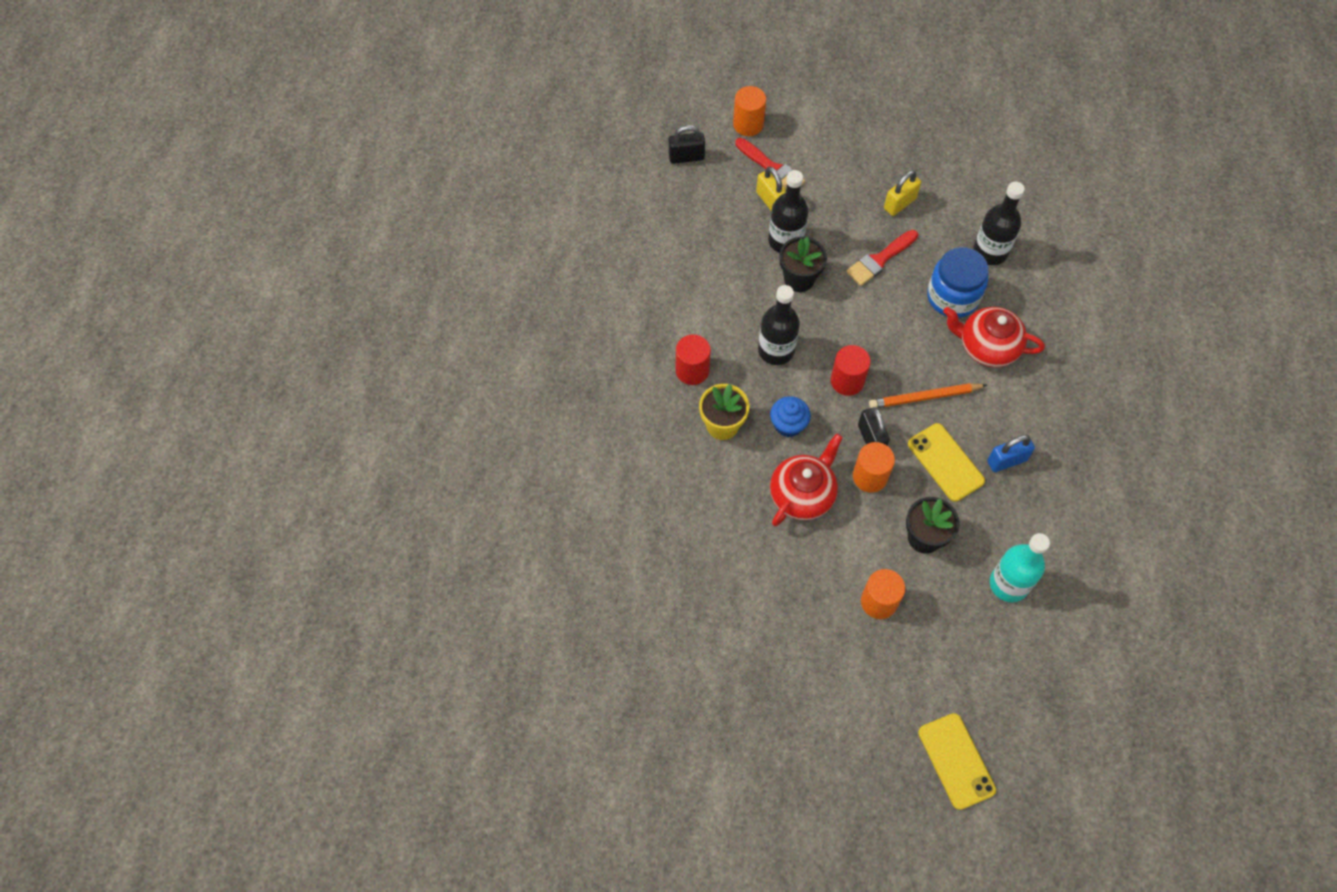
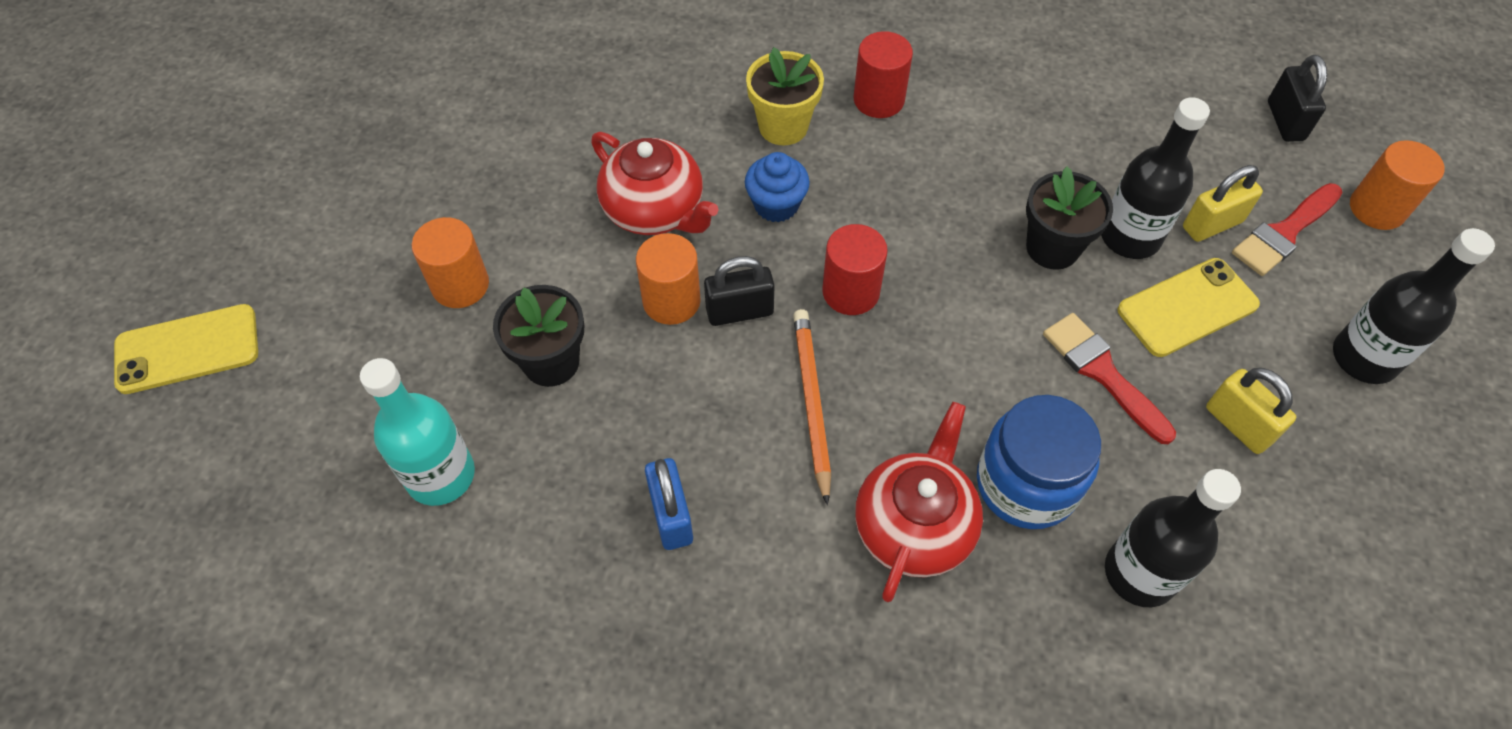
camera: 95 degrees right, 5 degrees down
(776, 350) = (912, 203): black bottle -> black bottle (1364, 358)
(945, 462) = (681, 415): yellow phone -> yellow phone (1187, 307)

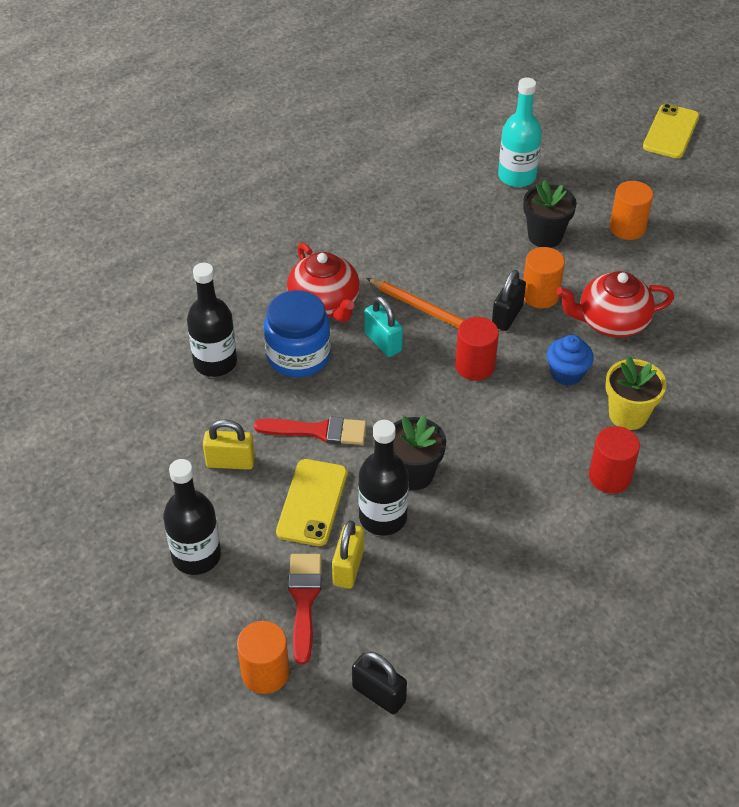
camera: 130 degrees right, 10 degrees down
(671, 516) = (419, 232): blue padlock -> none
(909, 408) = (383, 342): none -> turquoise padlock

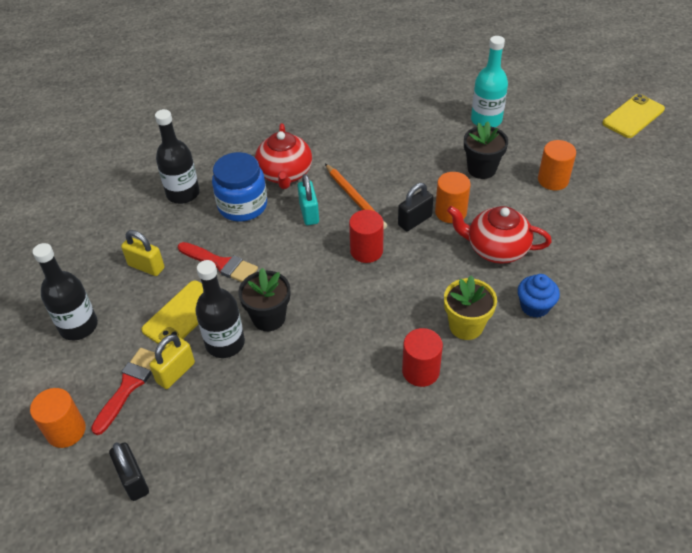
camera: 25 degrees right, 0 degrees up
(567, 373) = (435, 278): blue cupcake -> blue cupcake (534, 306)

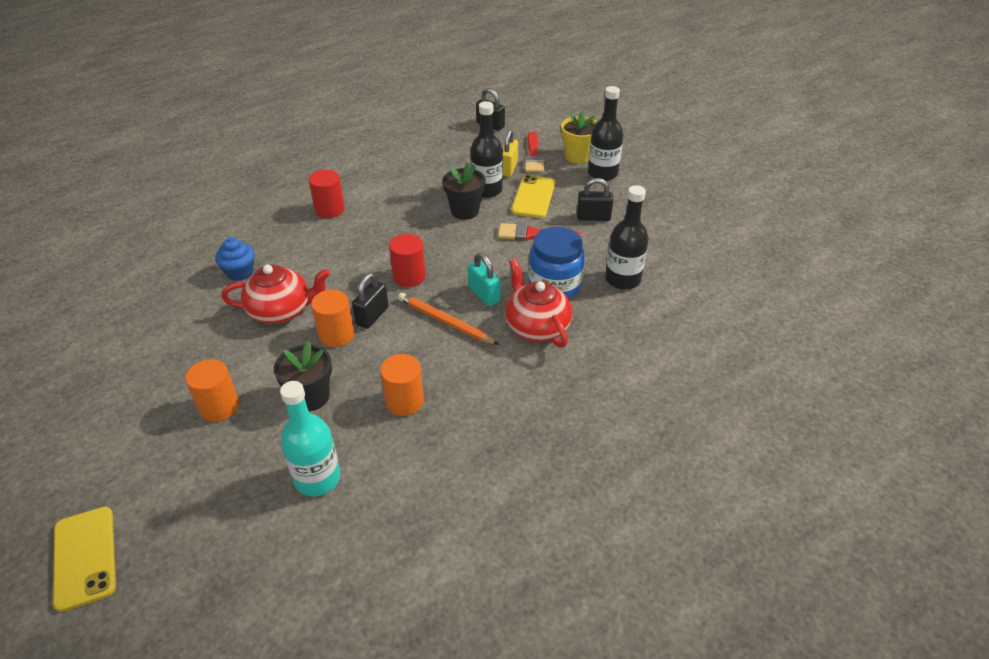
camera: 155 degrees right, 5 degrees down
(66, 430) = (551, 132): orange cylinder -> orange cylinder (404, 401)
(146, 266) = (593, 217): yellow padlock -> black padlock
(466, 326) = (300, 244): yellow flower pot -> yellow flower pot (578, 156)
(633, 116) = (85, 557): yellow phone -> yellow phone turned 45 degrees counterclockwise

